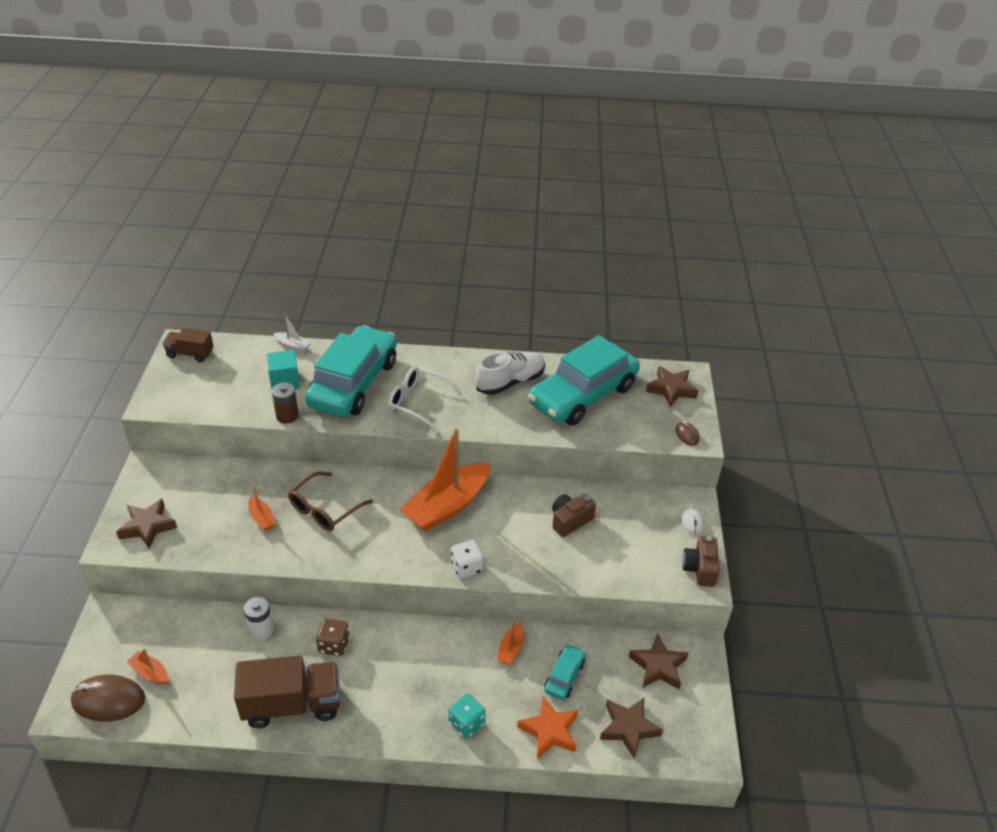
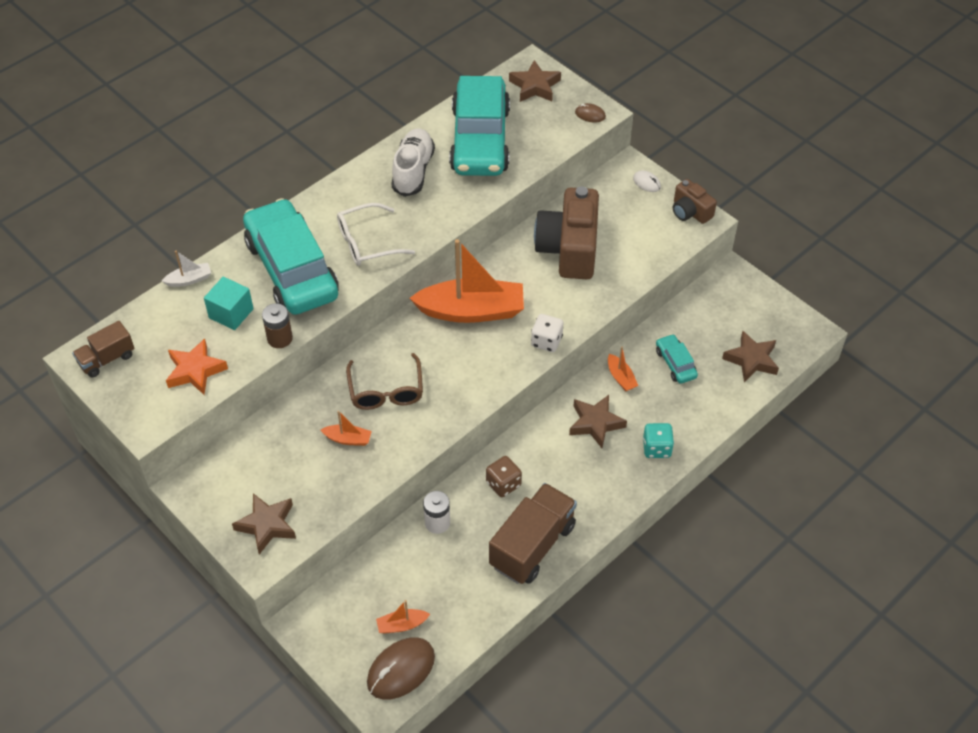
camera: 45 degrees left, 10 degrees up
(447, 506) = (471, 311): orange boat -> orange boat turned 90 degrees counterclockwise
(549, 731) = (710, 405): orange star -> orange star (195, 371)
(570, 521) = (569, 249): brown camera -> brown camera, size x1.91
(658, 666) = (721, 305): brown star -> brown star (595, 423)

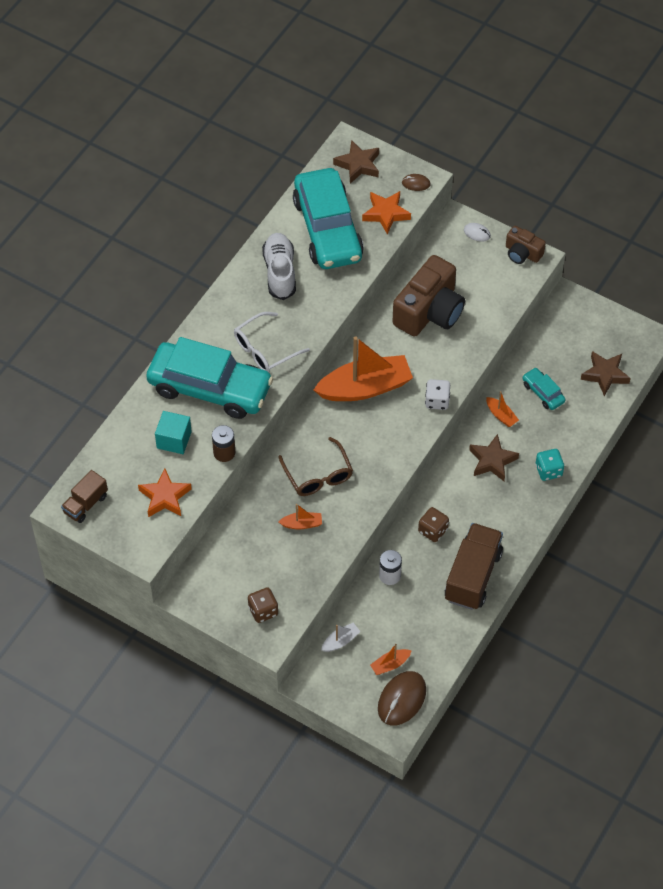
camera: 15 degrees left, 5 degrees up
(189, 280) = (125, 417): white boat -> white boat (340, 641)
(267, 525) = (263, 611): brown star -> brown dice
(292, 269) = (210, 388): turquoise car -> turquoise car turned 150 degrees clockwise
(547, 137) = (386, 214): none -> orange star
(569, 249) = (429, 311): brown camera -> brown camera turned 135 degrees counterclockwise

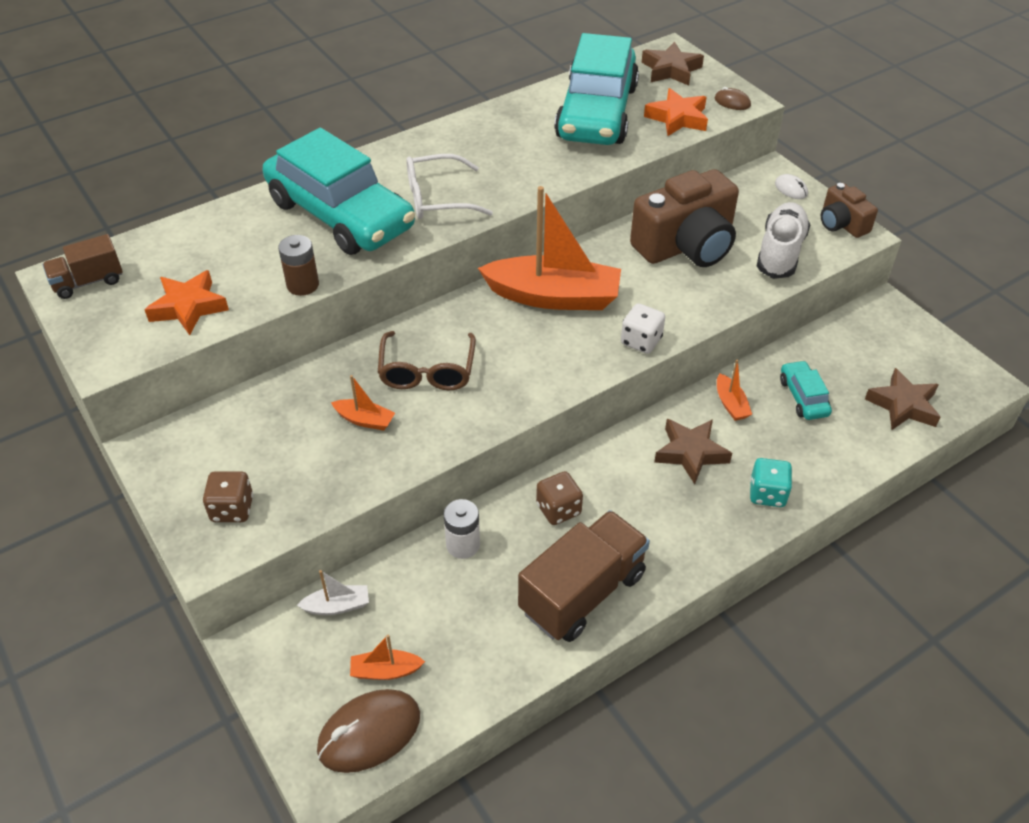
camera: 25 degrees right, 10 degrees down
(174, 440) = (253, 251): turquoise cube -> none
(280, 272) = (511, 134): white shoe -> white shoe (780, 252)

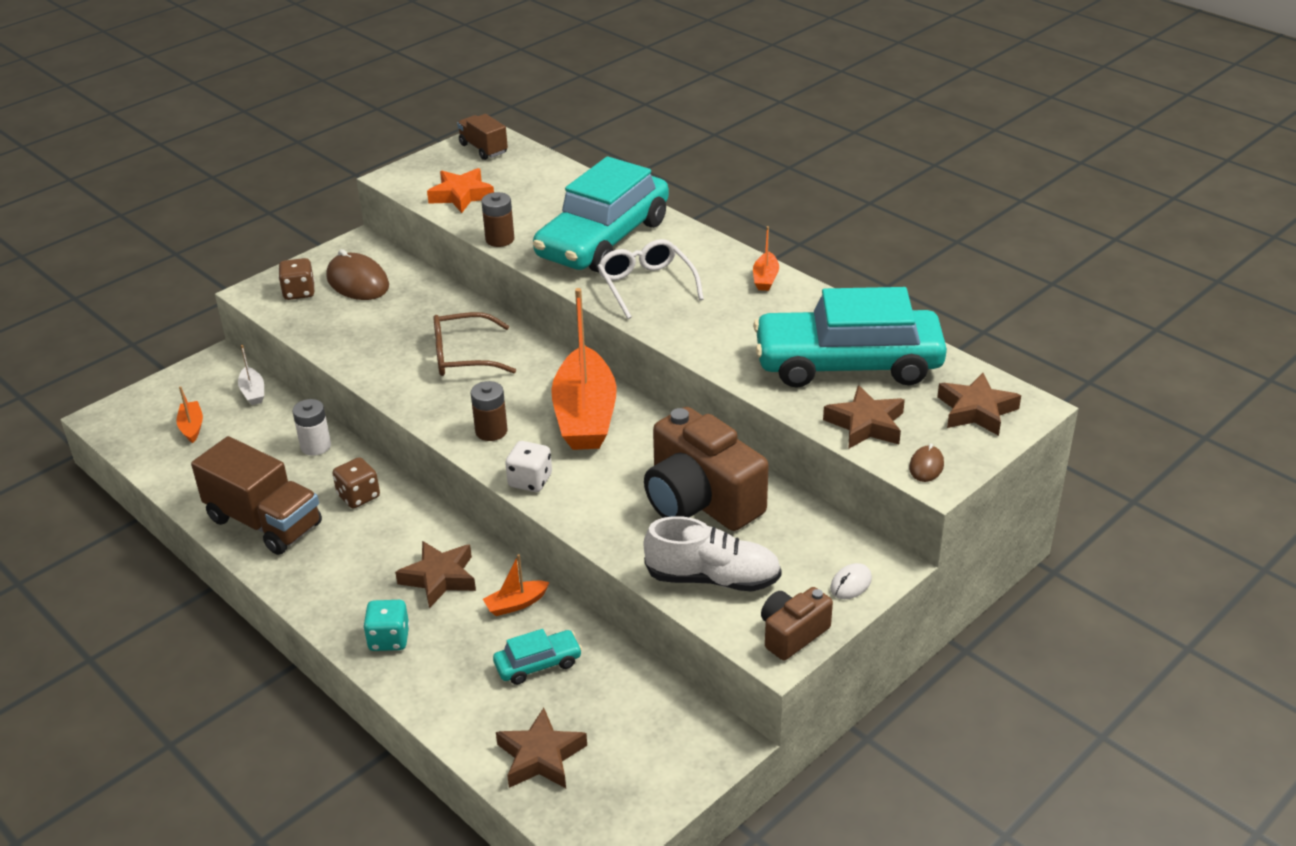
camera: 80 degrees right, 10 degrees down
(365, 420) = (398, 334): orange boat -> orange boat (765, 278)
(369, 733) = (138, 429): brown mouse -> brown mouse (358, 282)
(560, 360) = (491, 431): none -> brown battery
(677, 118) = (866, 424): orange star -> brown star

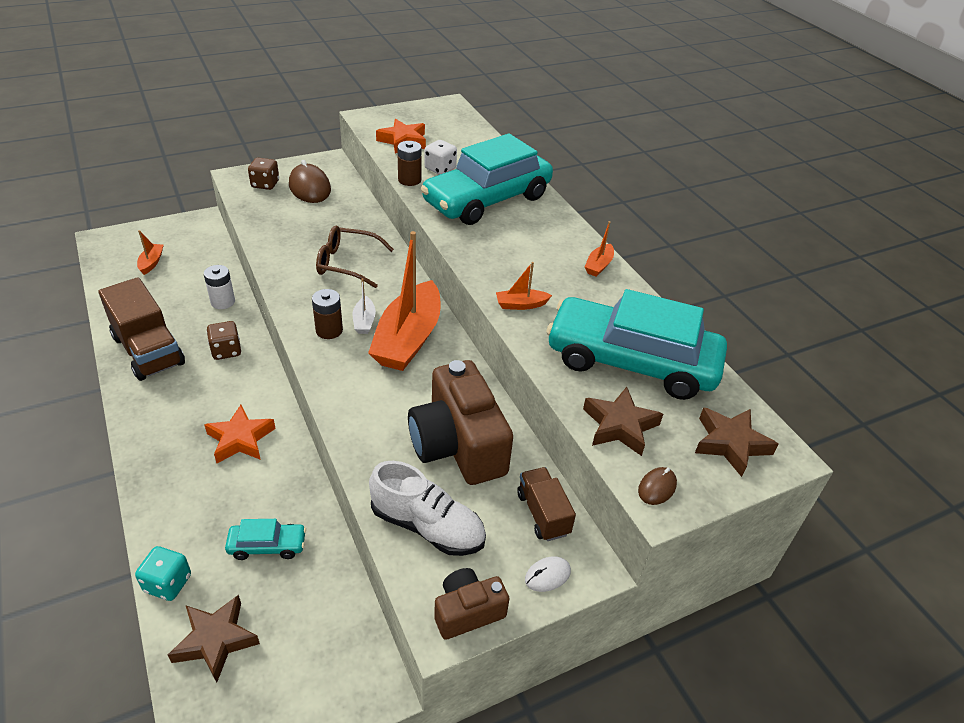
camera: 15 degrees right, 5 degrees up
(253, 392) = (208, 249): white boat -> white boat (364, 321)
(389, 639) = (170, 481): turquoise dice -> turquoise dice (168, 583)
(439, 578) = (240, 439): brown star -> orange star
(483, 149) = (440, 112): brown truck -> brown truck (542, 514)
(516, 604) = (283, 482): orange boat -> orange boat (521, 305)
(530, 481) = (332, 382): white dice -> white dice (440, 169)
(646, 285) = (498, 245): white glasses -> none

